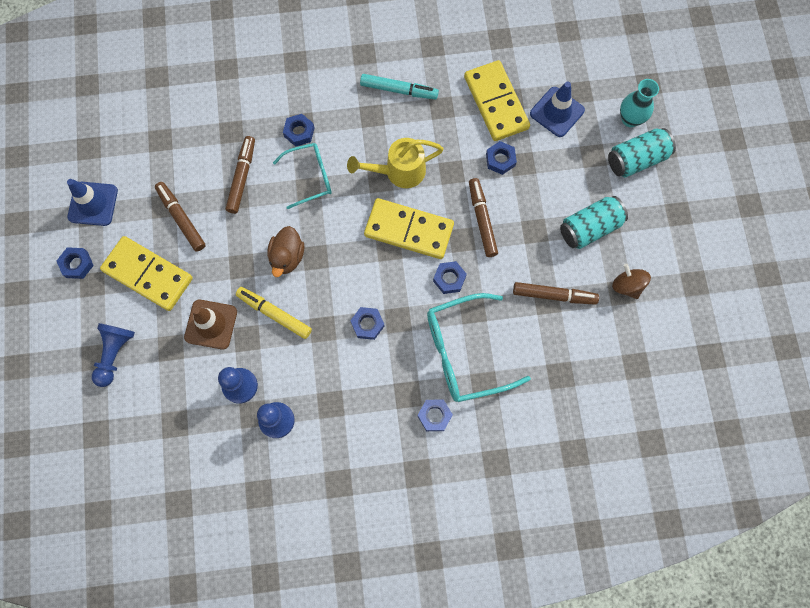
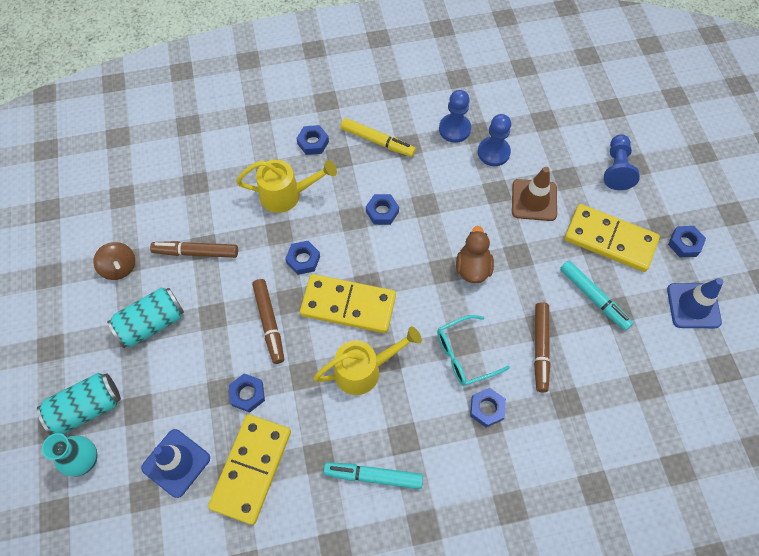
camera: 175 degrees right, 10 degrees down
(181, 219) = (593, 297): brown marker -> turquoise marker
(275, 314) = (474, 213): yellow marker -> yellow marker (377, 141)
(464, 352) = (286, 195): turquoise glasses -> yellow watering can
(496, 103) = (251, 469): yellow domino -> yellow domino turned 45 degrees clockwise

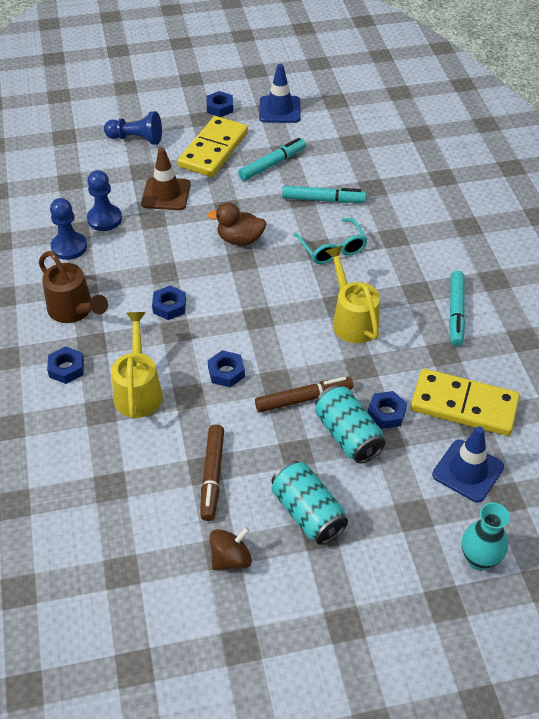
camera: 90 degrees left, 15 degrees down
(87, 408) = (418, 568): turquoise can -> turquoise can (348, 435)
(348, 305) = (281, 333): yellow domino -> none
(377, 141) = (74, 310): yellow marker -> brown watering can
(487, 409) = (383, 236): blue nut -> none
(540, 348) = (322, 199): brown marker -> turquoise marker

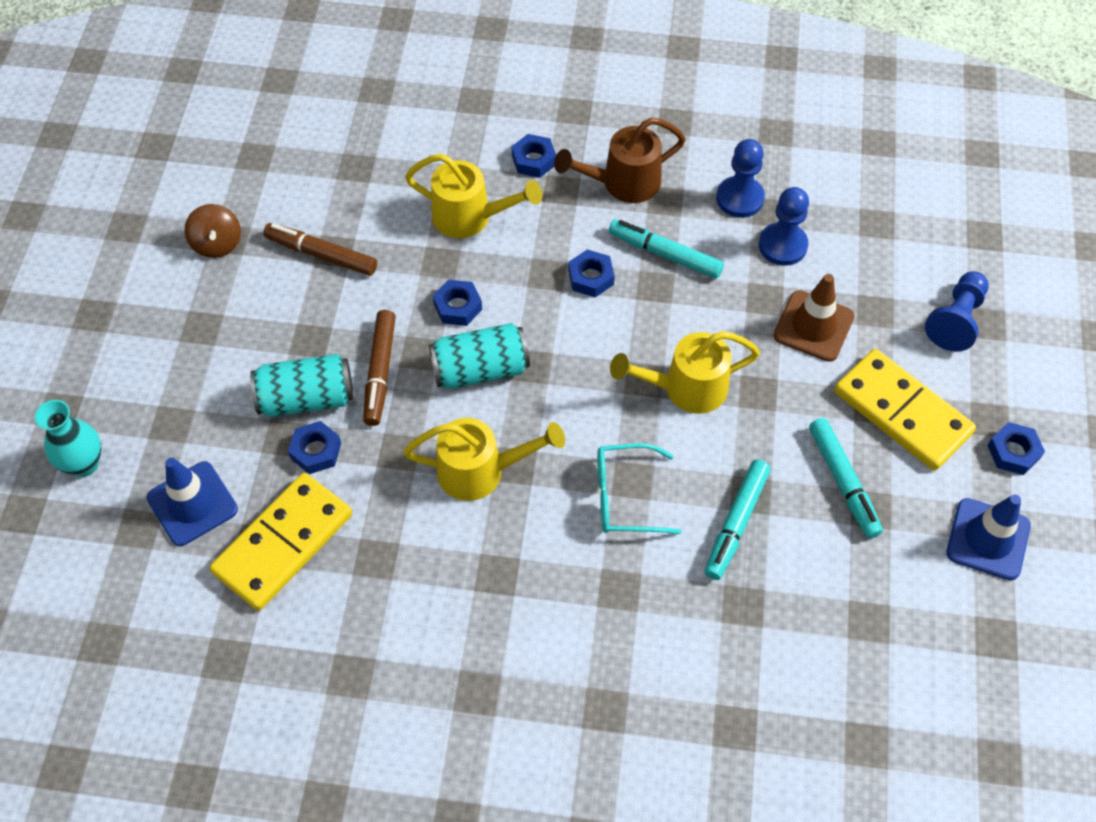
camera: 110 degrees right, 10 degrees up
(240, 239) = (686, 388): brown duck -> yellow watering can
(308, 513) = (230, 325): turquoise can -> turquoise can (480, 370)
(456, 312) = (437, 607): turquoise marker -> turquoise marker (665, 254)

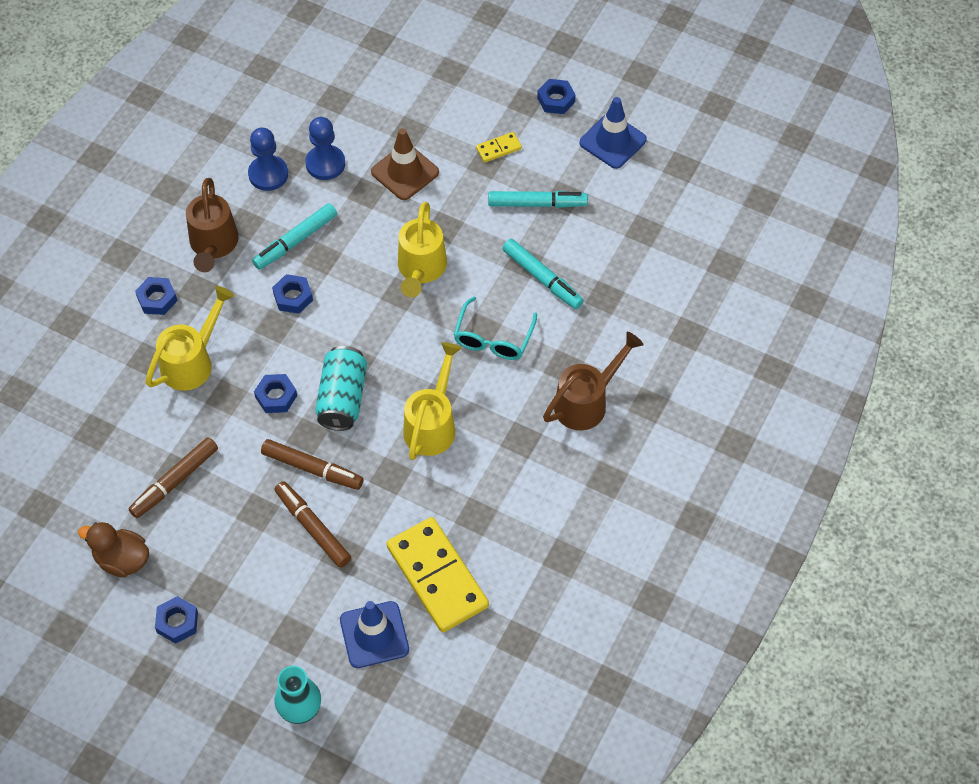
camera: 70 degrees left, 0 degrees up
(217, 244) = (122, 560): brown spinning top -> brown duck
(306, 399) = (313, 528): turquoise can -> brown marker
(316, 451) = (365, 533): blue nut -> blue nut (177, 622)
(578, 633) = (586, 402): none -> brown watering can
(902, 412) = (498, 148): yellow domino -> yellow domino, size x0.43
(956, 320) = (439, 87): blue pawn -> none

